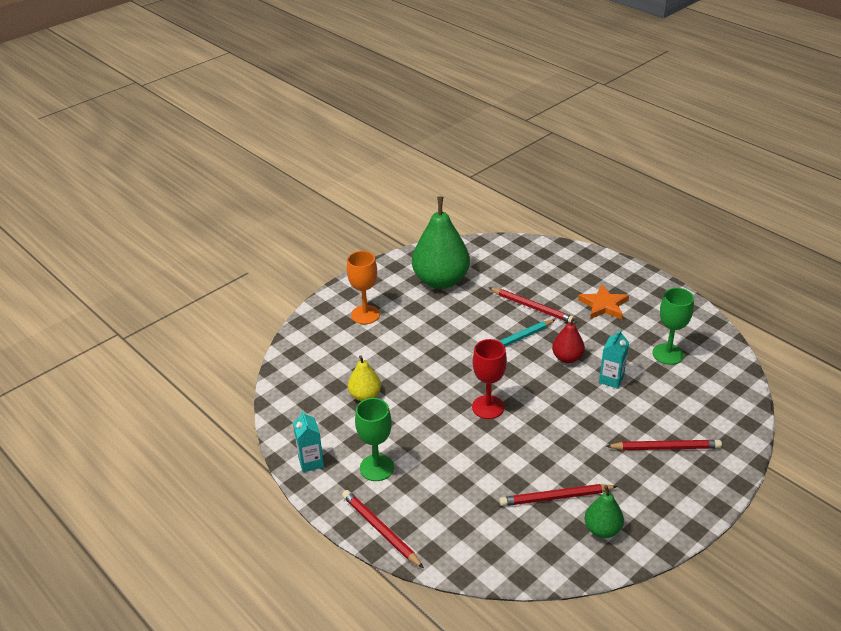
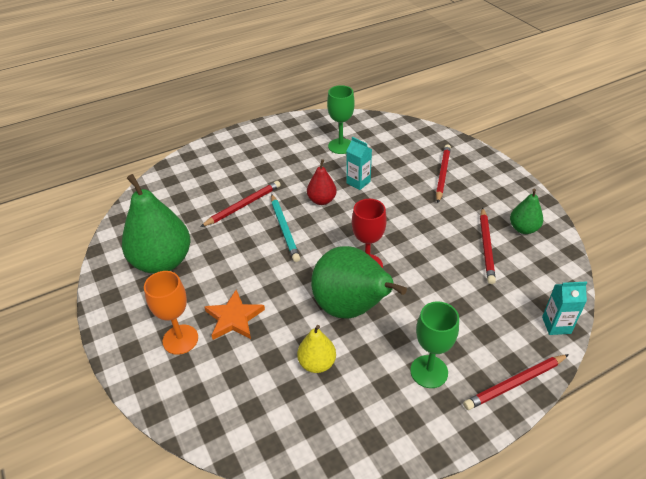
camera: 75 degrees left, 5 degrees up
(311, 462) = (408, 436): turquoise carton -> turquoise carton (556, 325)
(431, 406) = (351, 308): none -> green pear
(603, 305) = (265, 163): orange star -> orange star (234, 318)

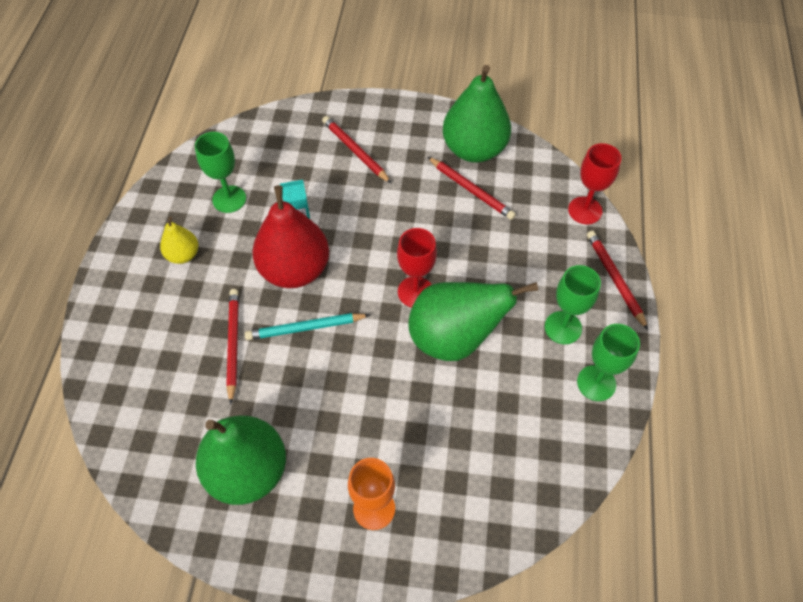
camera: 55 degrees left, 15 degrees up
(234, 318) = (386, 444): orange star -> none
(284, 229) = (305, 328): turquoise pencil -> turquoise pencil turned 150 degrees clockwise
(317, 363) = (493, 405): yellow pear -> yellow pear (183, 255)
(322, 200) = (295, 270): red pear -> red pear, size x1.98
(400, 425) = (596, 383): none -> green goblet
(515, 383) = (614, 279): red pencil -> red pencil turned 150 degrees clockwise
(523, 229) = (474, 149): green pear -> green pear, size x1.98
(556, 325) = (585, 210): turquoise carton -> red goblet

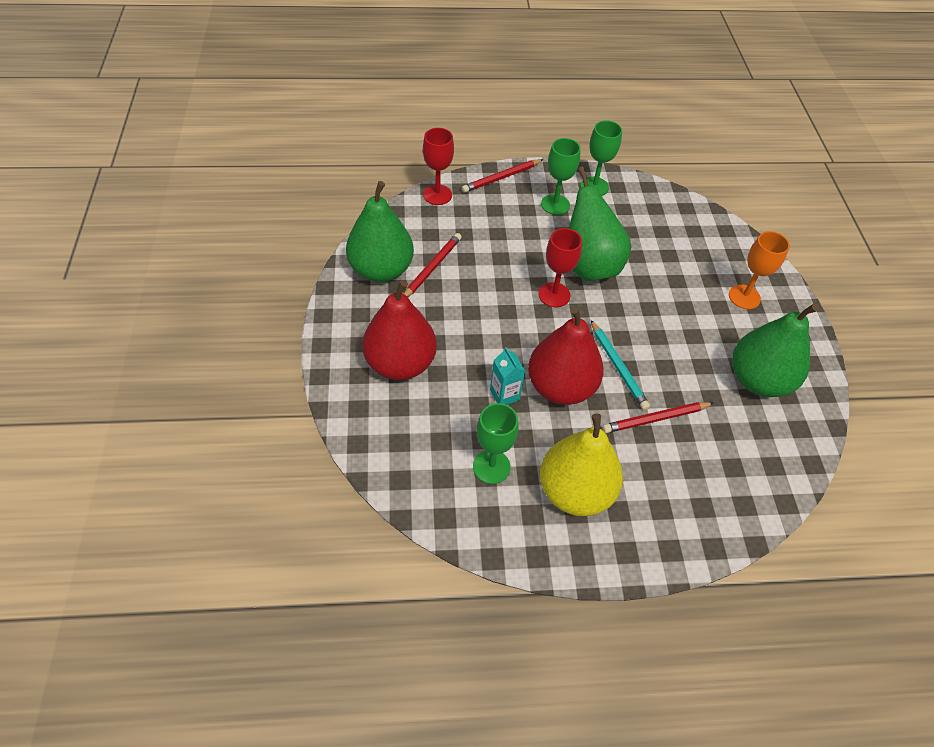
camera: 105 degrees left, 5 degrees down
(183, 255) = (575, 491): yellow pear -> yellow pear, size x1.98
(355, 151) = (400, 364): red pencil -> red pear

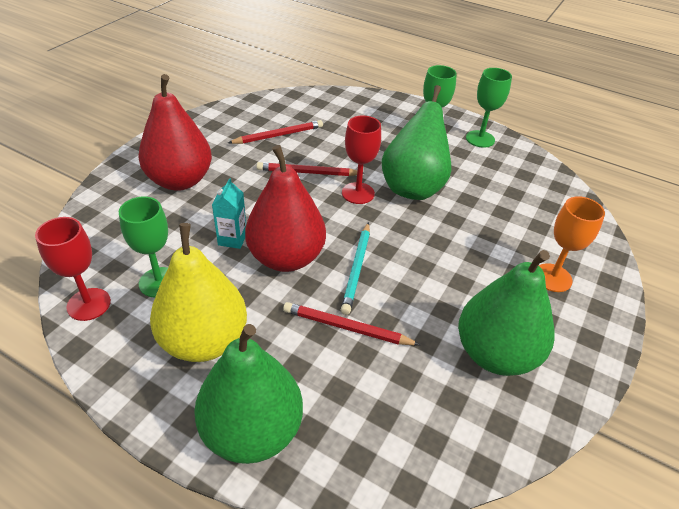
camera: 35 degrees right, 10 degrees down
(381, 270) = (239, 121): green pear -> green pear (252, 431)
(437, 195) = (337, 96): red goblet -> red goblet (89, 304)
(501, 178) = (402, 105): red pencil -> red pencil (307, 172)

